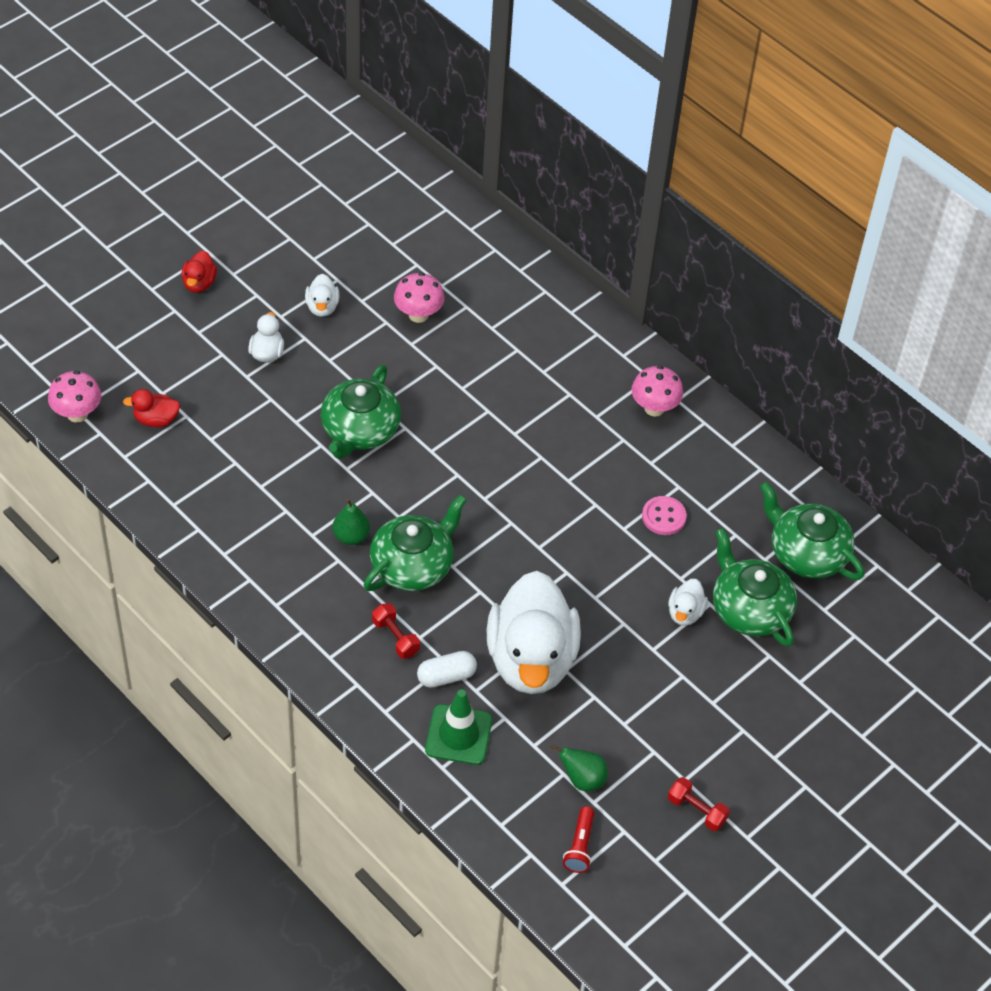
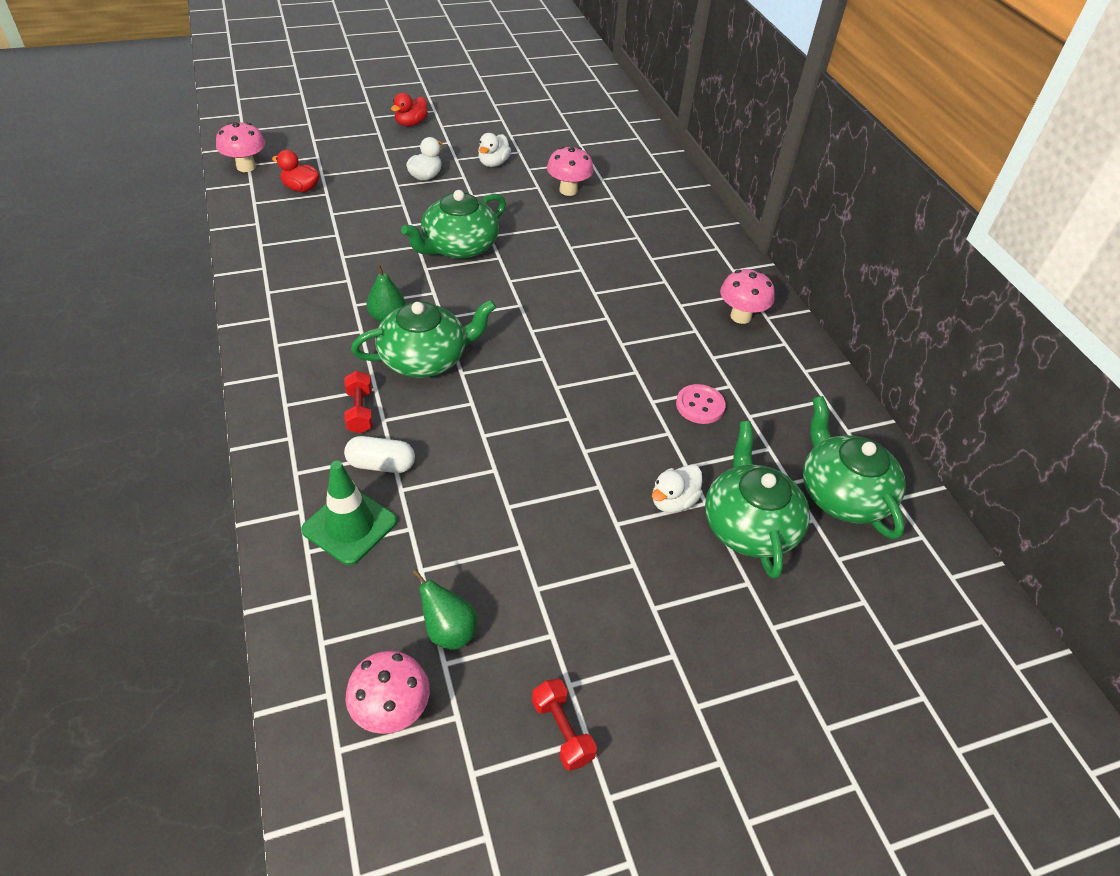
camera: 25 degrees right, 5 degrees down
(531, 660) = (478, 483): white duck -> none
(579, 846) = (391, 711): red flashlight -> pink mushroom

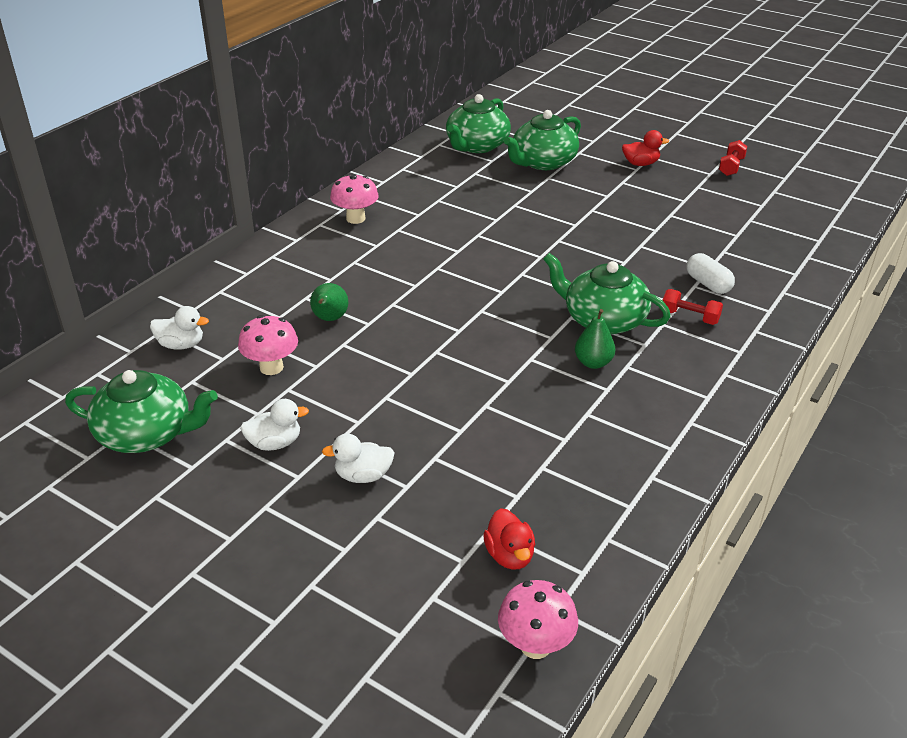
camera: 125 degrees left, 10 degrees down
(349, 525) = (759, 270): green traffic cone -> none
(360, 411) = (689, 317): red dumbbell -> red dumbbell turned 75 degrees clockwise
(391, 711) = (803, 206): pink mushroom -> none
(411, 123) = (254, 570): red duck -> red duck (640, 164)
(449, 631) = (747, 211): green pear -> green pear (329, 319)
(458, 247) = (453, 381): green teapot -> green teapot (146, 434)
(673, 501) = (564, 186): white duck -> white duck (181, 345)
(700, 405) = (474, 203): pink button -> none

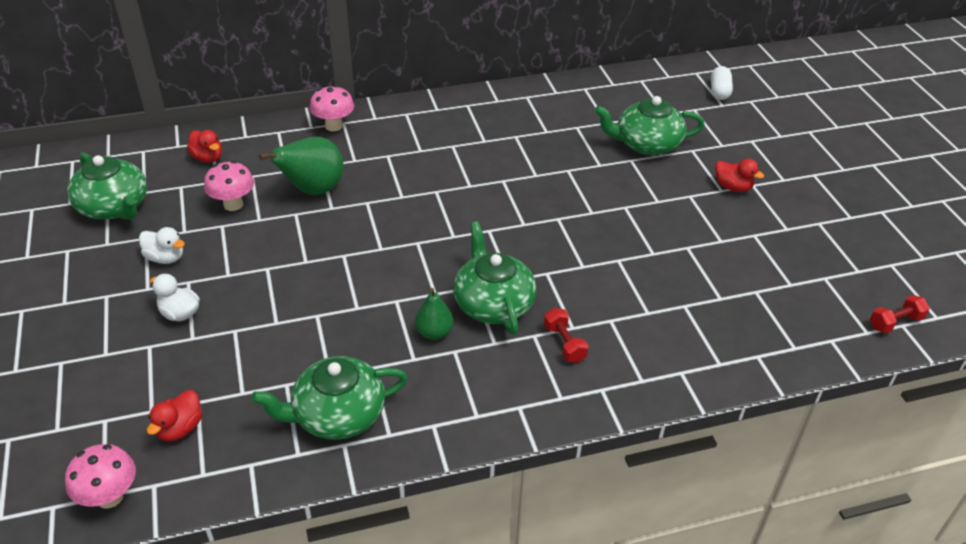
camera: 40 degrees right, 5 degrees up
(181, 345) = (208, 158): white duck -> red duck
(329, 319) = (313, 190): green pear -> green pear, size x1.76
(355, 218) = (436, 121): pink mushroom -> pink mushroom (334, 126)
(476, 146) = (613, 103): green teapot -> green teapot (337, 415)
(708, 284) = (624, 325): white capsule -> white capsule (719, 91)
(731, 167) = (818, 233): red dumbbell -> red dumbbell (895, 322)

